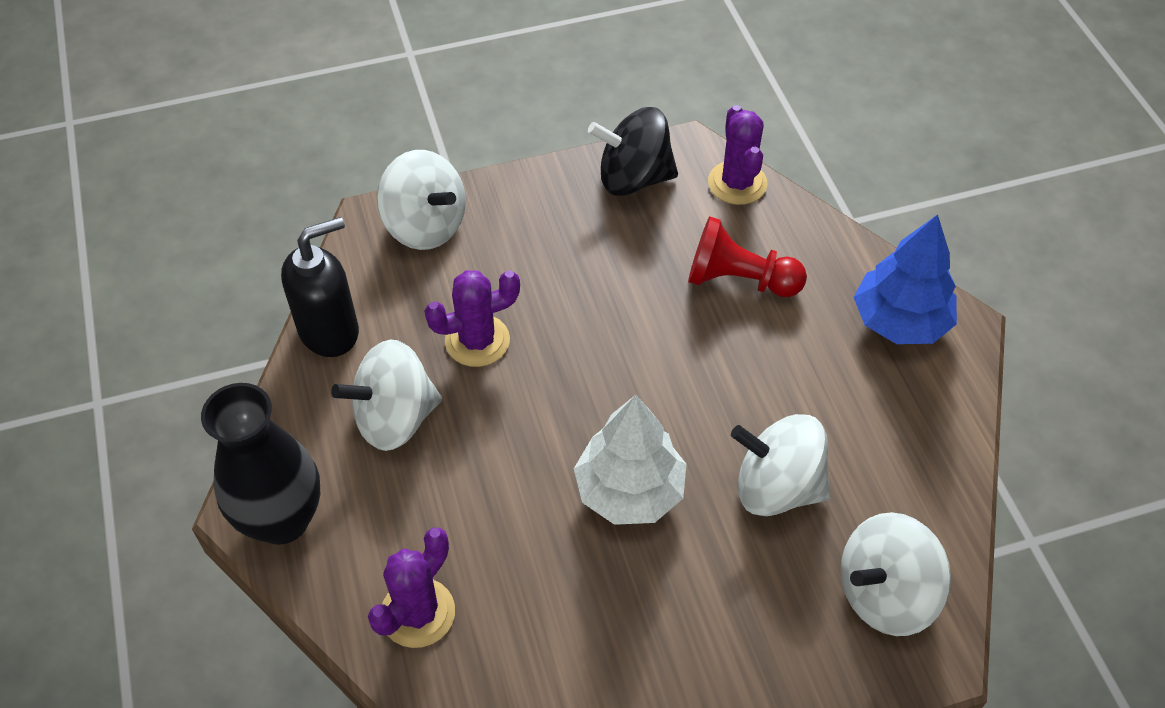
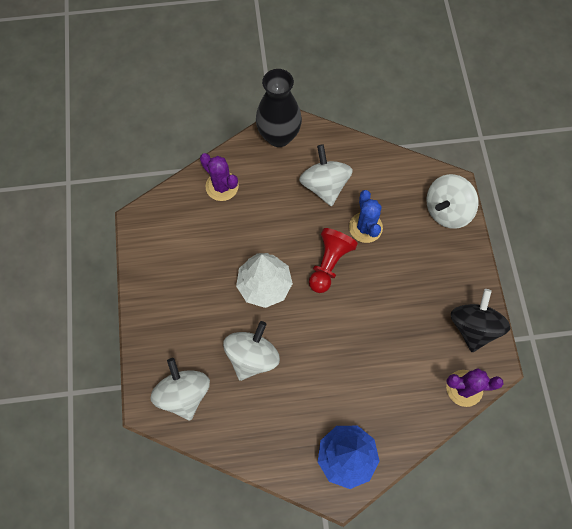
camera: 100 degrees right, 15 degrees up
(330, 331) = (381, 160): black soap dispenser -> none
(477, 341) = (365, 227): purple cactus -> blue cactus
(739, 280) = (388, 370): red pawn -> red pawn (329, 264)

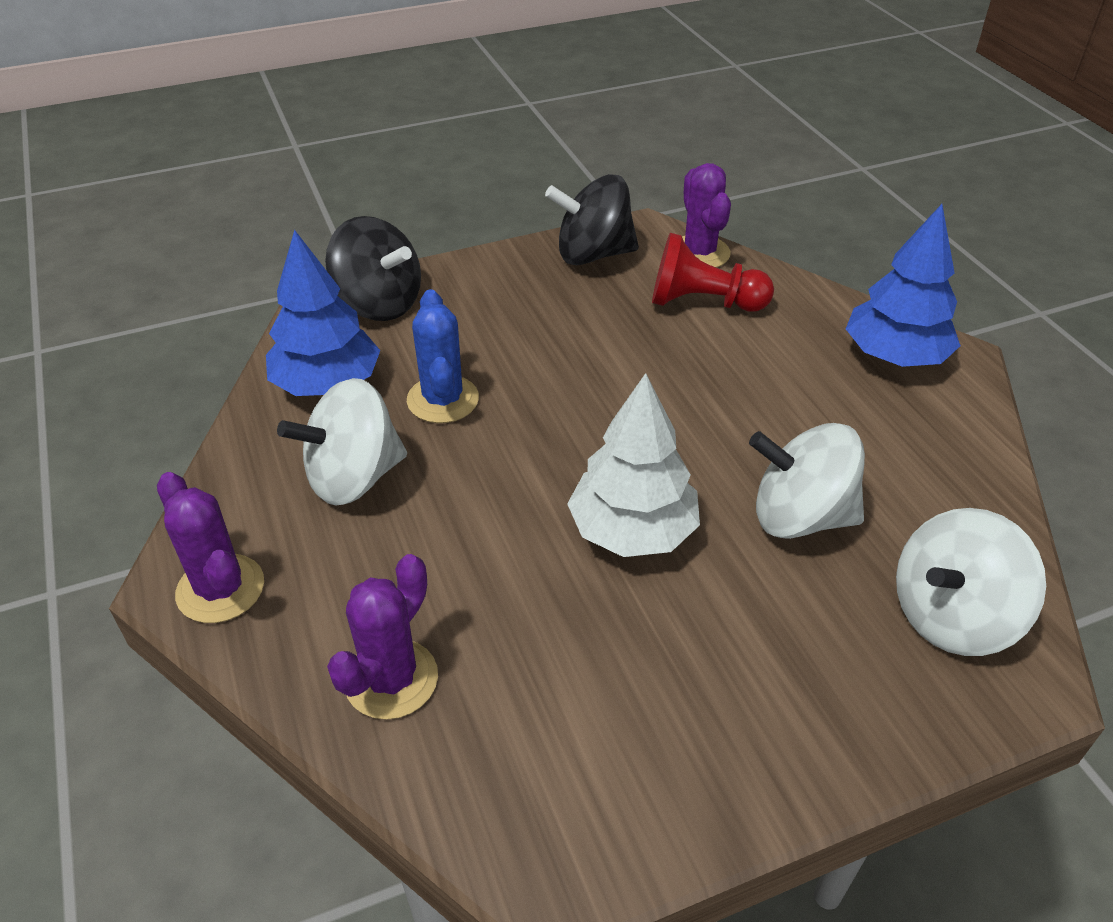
camera: 105 degrees left, 25 degrees down
(279, 136) = (220, 589): black vase -> purple cactus
(329, 264) = (542, 438): red pawn -> red pawn (703, 302)
(365, 227) = (443, 399): blue cactus -> blue cactus turned 75 degrees counterclockwise
(388, 181) = (327, 384): none -> blue tree
(447, 210) = (379, 304): white spinning top -> black spinning top

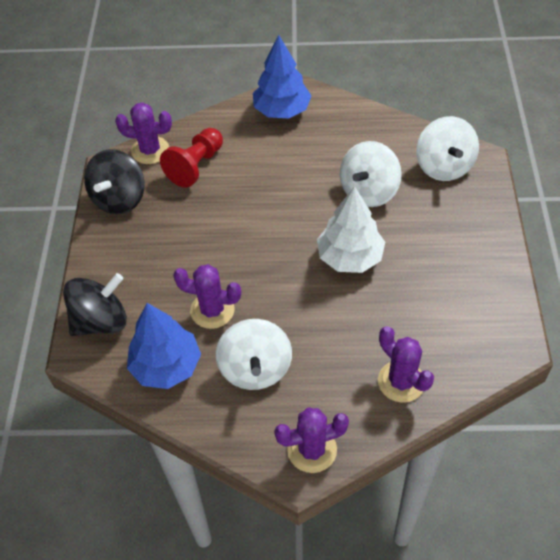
camera: 65 degrees left, 10 degrees up
(443, 399) = (212, 310): blue cactus -> purple cactus

